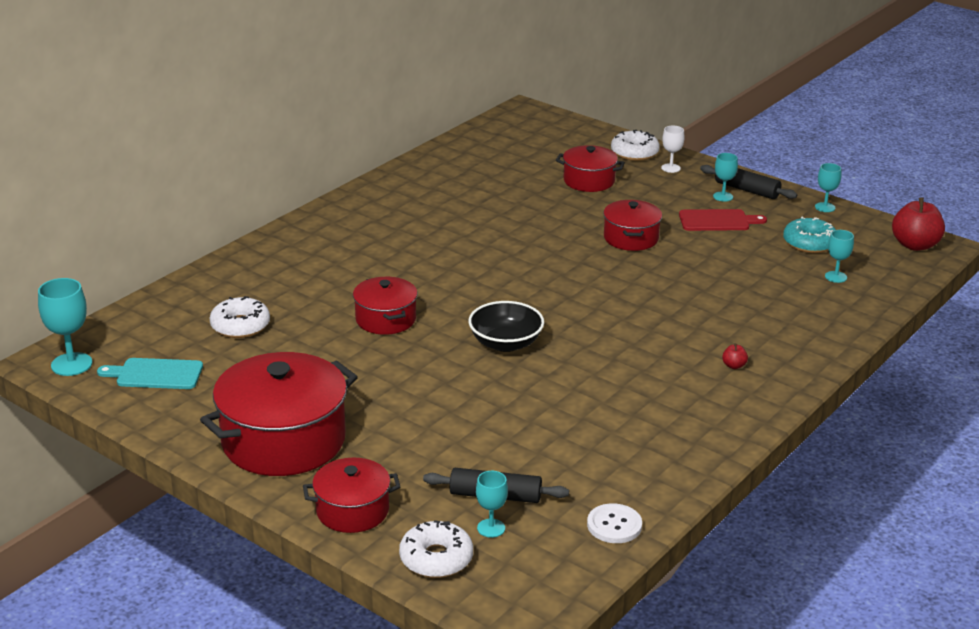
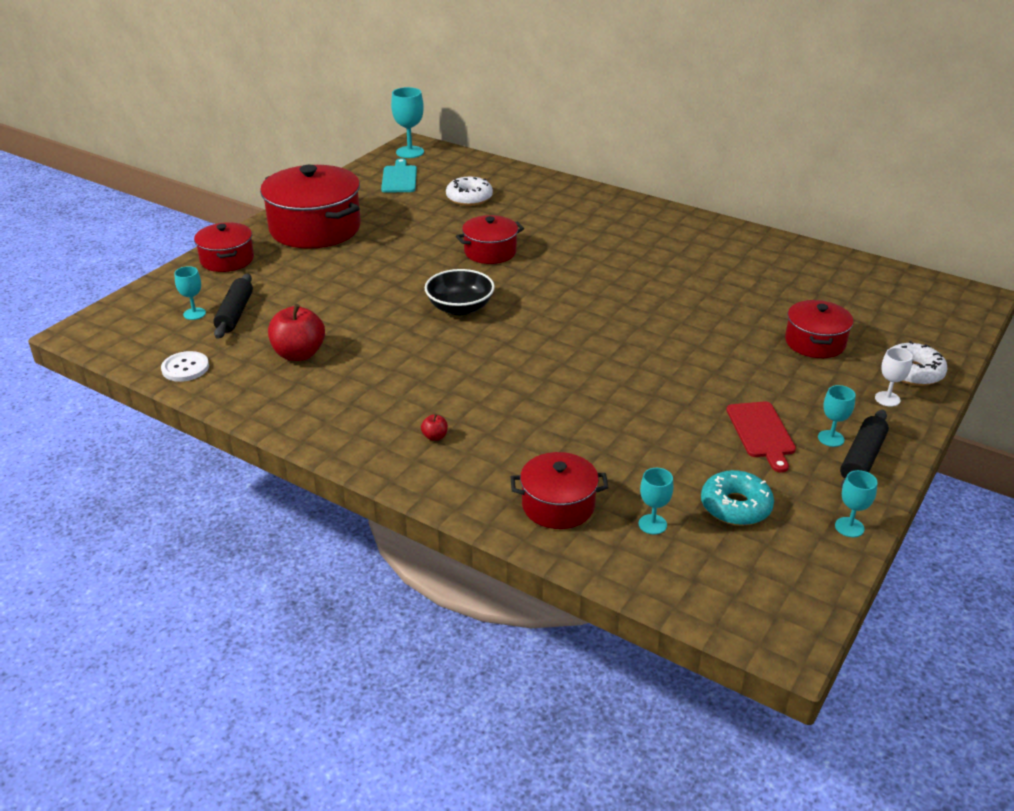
camera: 85 degrees right, 5 degrees up
(436, 558) = (164, 294): white donut -> none
(631, 238) = (689, 371): red pot -> red pot (558, 505)
(915, 245) = (774, 611): red apple -> red apple (299, 354)

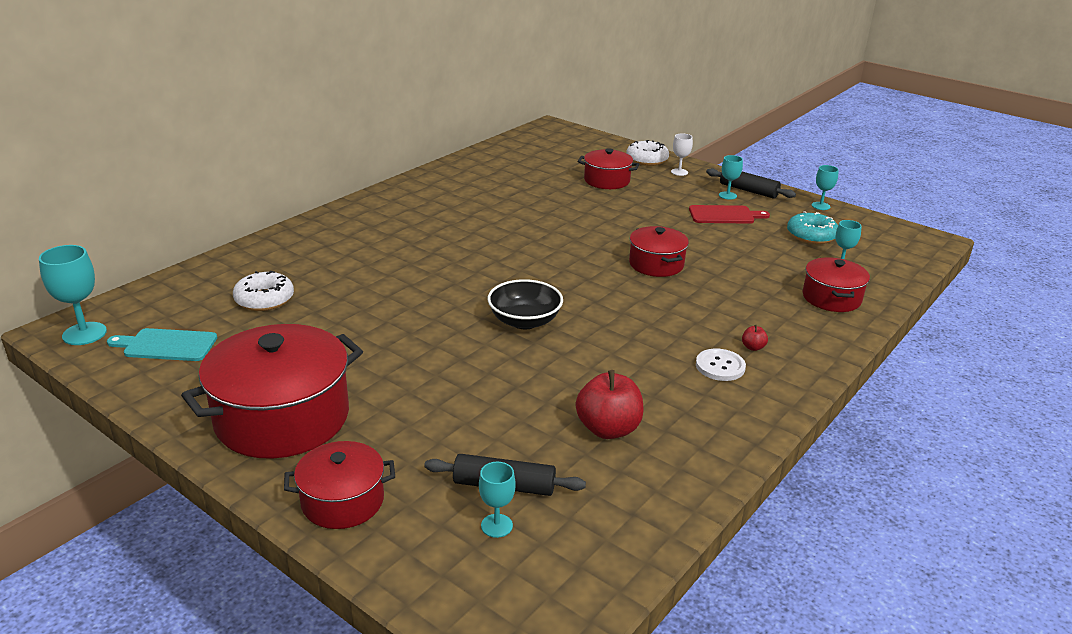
camera: 85 degrees left, 5 degrees down
(185, 368) = (636, 524): white button -> white button (720, 366)
(490, 252) = (408, 296): red pot -> red pot (656, 264)

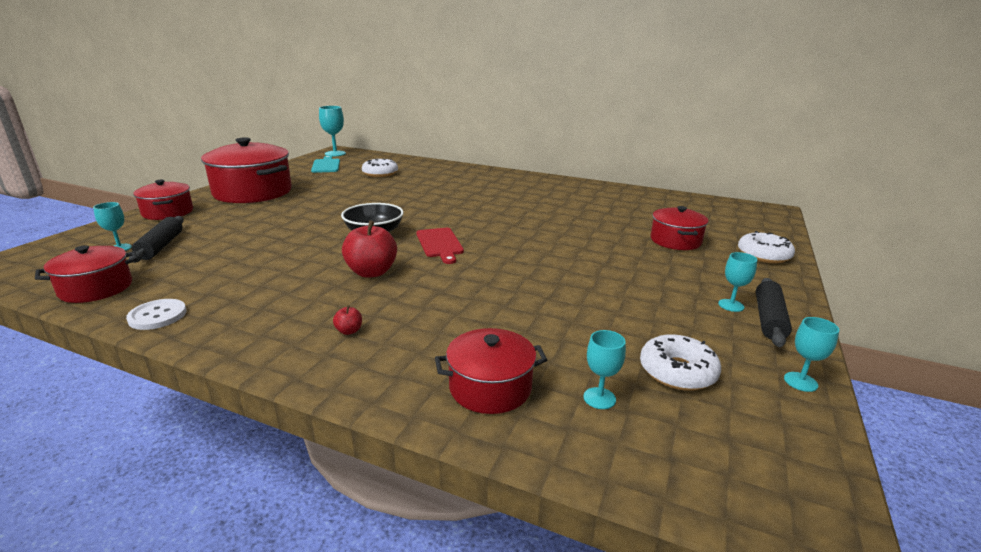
camera: 75 degrees right, 5 degrees down
(608, 429) = (216, 272): red apple -> red apple (371, 272)
(656, 264) = (505, 274): red pot -> red pot (96, 288)
(679, 172) = (757, 274): white goblet -> none
(720, 366) = (309, 314): white button -> white button (157, 316)
(724, 215) = (668, 305): red cutting board -> red cutting board (440, 244)
(811, 235) = (677, 372): turquoise donut -> white donut

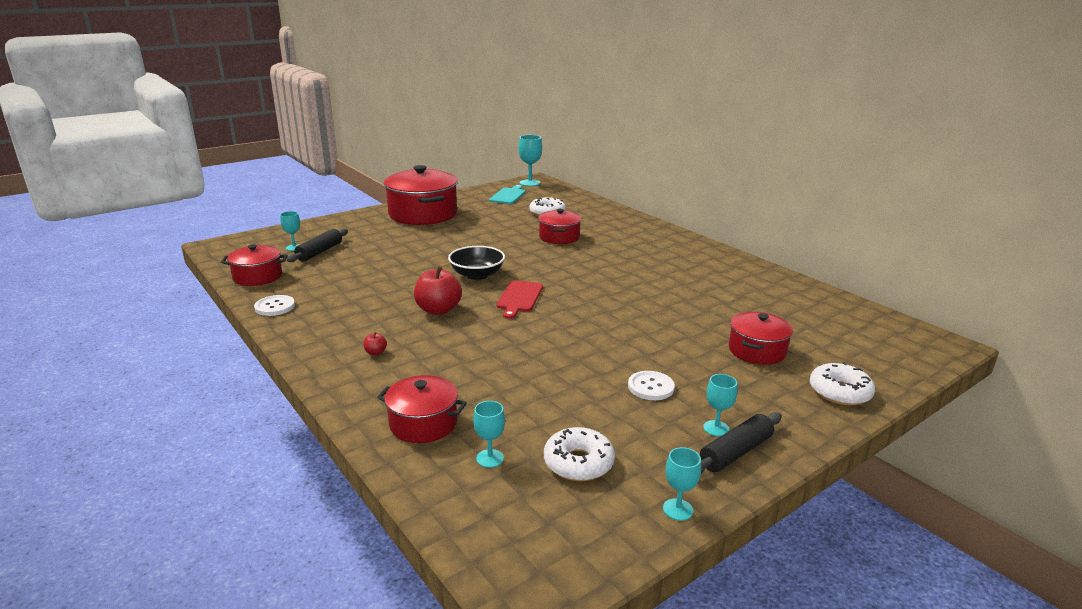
camera: 30 degrees right, 0 degrees up
(168, 212) = (347, 222): red pot -> red pot (559, 237)
(643, 288) = (650, 387): none -> white button

